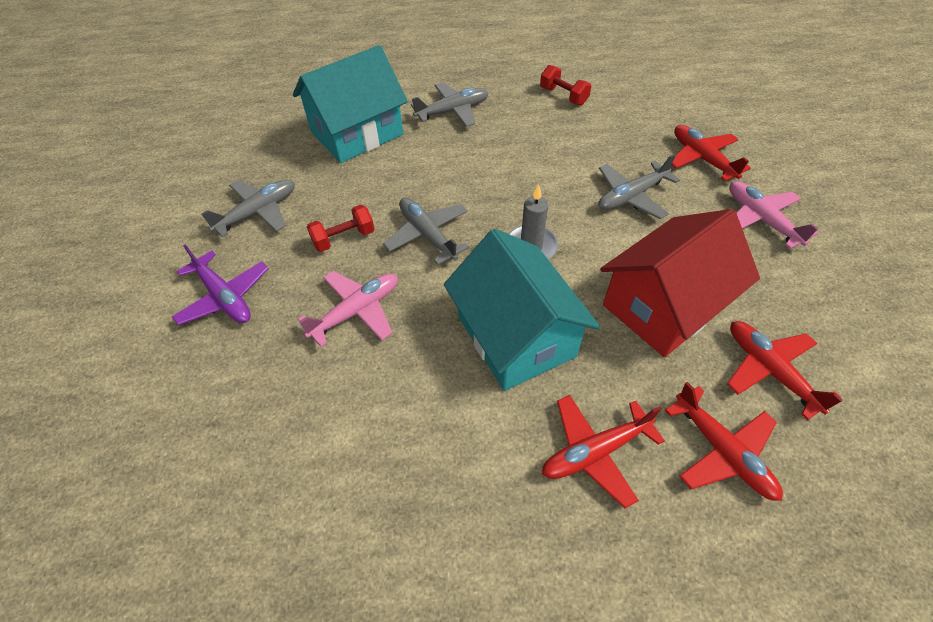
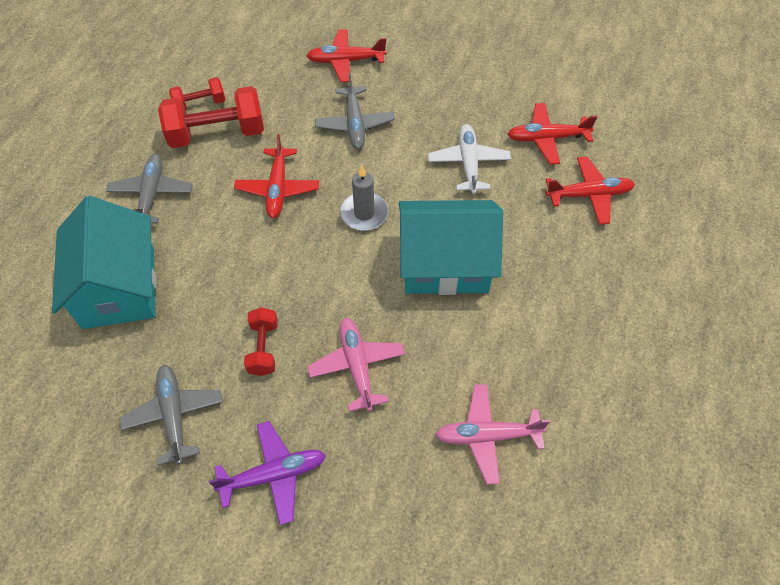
camera: 65 degrees left, 5 degrees up
(427, 235) = (303, 280): grey plane -> none
(541, 118) = (217, 134): none -> red dumbbell
(594, 452) = (559, 262): red plane -> red plane (278, 189)
(663, 306) = (468, 163): red house -> white plane
(760, 219) = (426, 66): pink plane -> pink plane (487, 436)

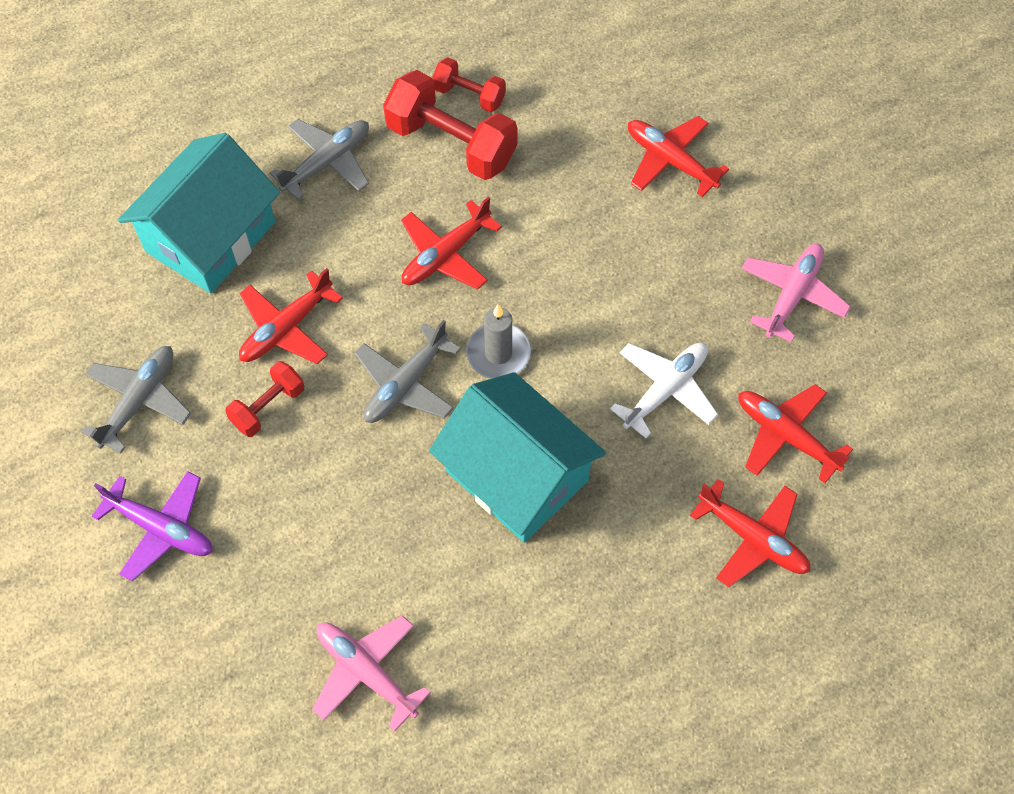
camera: 45 degrees right, 5 degrees up
(226, 298) = (286, 328): none -> red plane
(354, 124) = (597, 245): grey plane -> grey plane (405, 384)
(357, 366) = (327, 499): pink plane -> pink plane (792, 294)

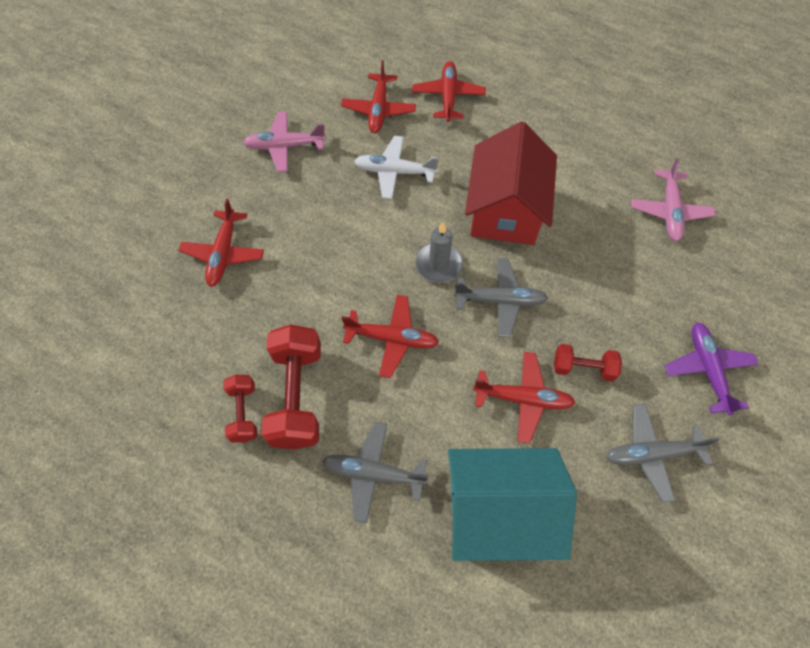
camera: 125 degrees left, 0 degrees up
(517, 475) = (505, 210): turquoise house -> red house

